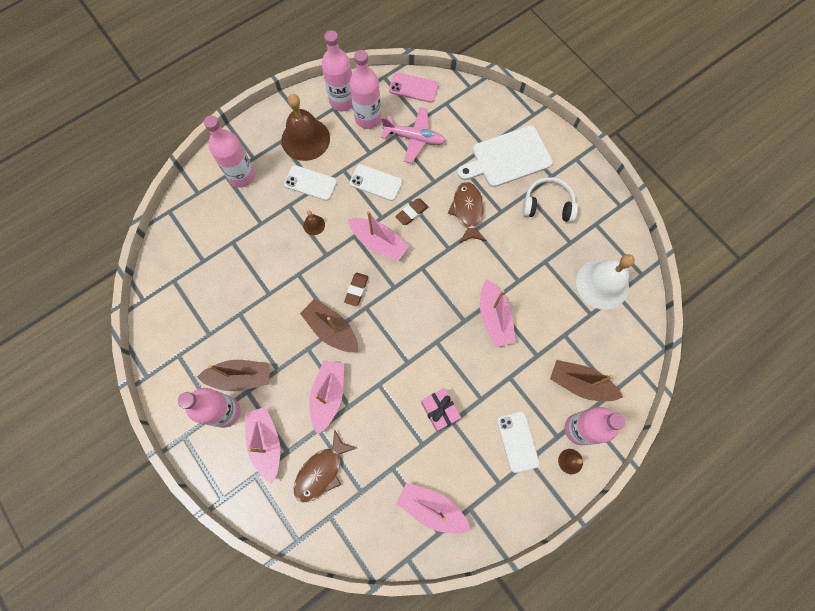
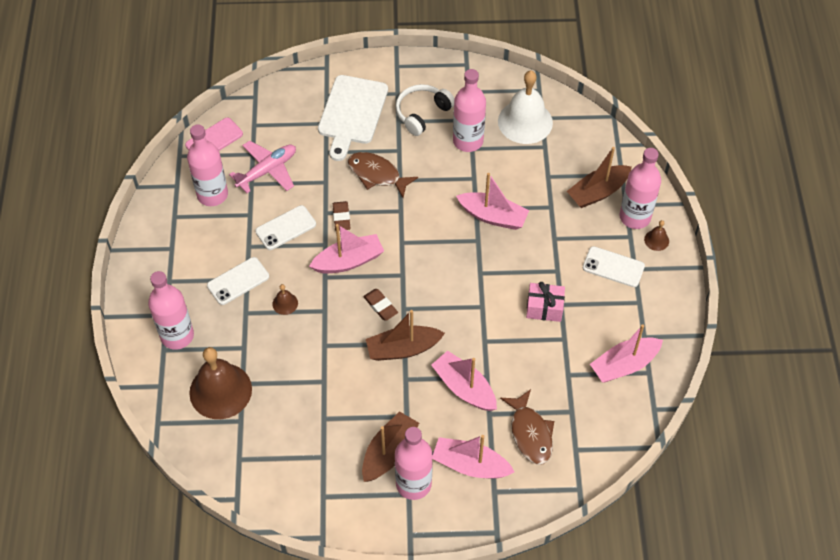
camera: 55 degrees left, 15 degrees down
(305, 139) = (186, 258): brown bell -> brown bell (220, 391)
(342, 101) = (174, 204): pink bottle -> pink bottle (468, 141)

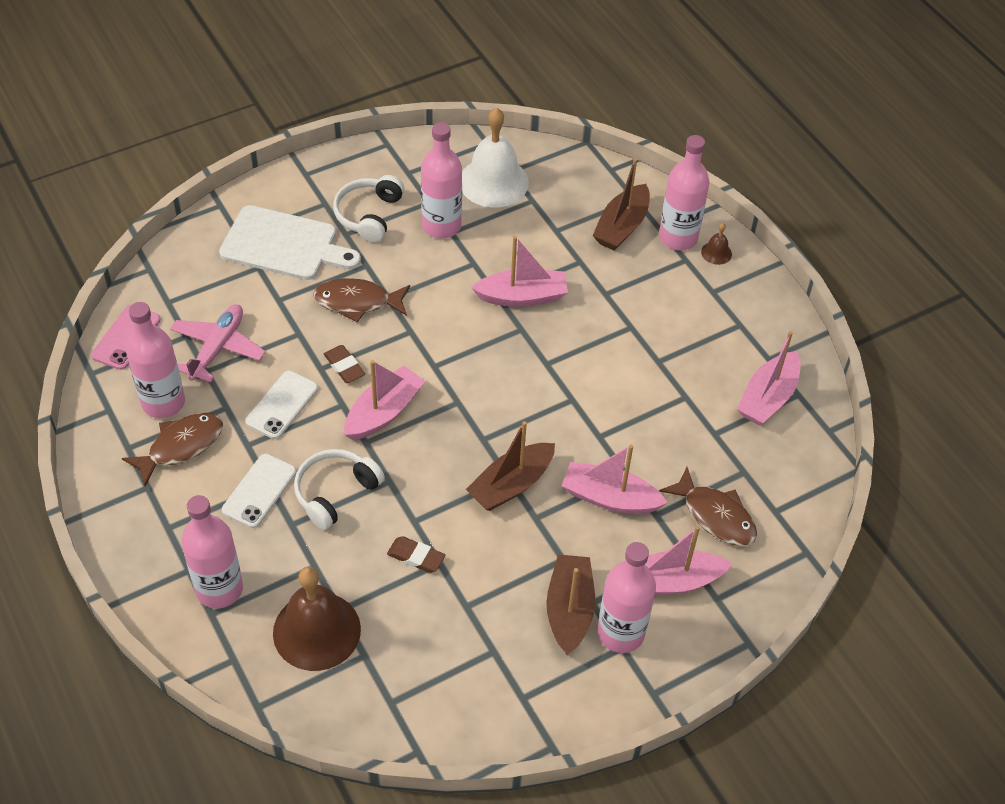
camera: 30 degrees left, 5 degrees down
(207, 229) = (181, 446): none -> brown fish
(285, 303) = (335, 492): brown bell -> white headphones
(352, 113) = (284, 245): white cutting board -> white cutting board turned 60 degrees counterclockwise
(380, 306) = (454, 448): brown eraser -> brown eraser (416, 557)
(544, 308) = (643, 373): pink gift -> none
(613, 267) = (689, 299): white phone -> none

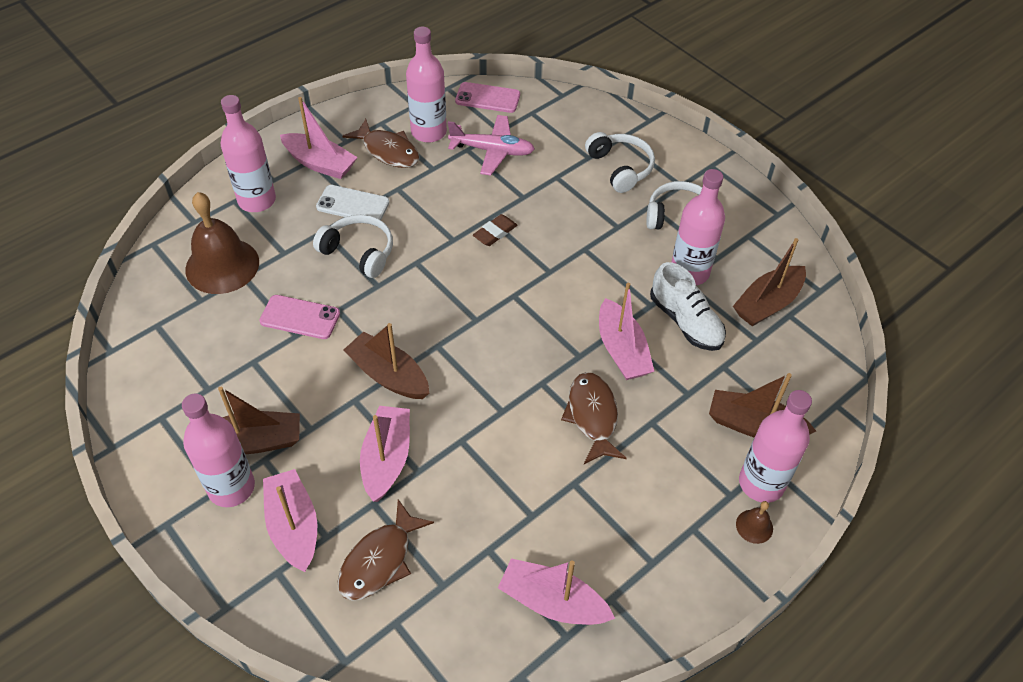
camera: 80 degrees right, 0 degrees up
(282, 405) = (443, 201): white phone -> none
(284, 245) = (620, 168): white cutting board -> white headphones
(357, 302) = (572, 228): brown fish -> brown fish (592, 416)
(384, 412) = (451, 268): pink boat -> pink boat (320, 163)
(416, 557) = (300, 317): brown eraser -> pink phone
(493, 182) = (767, 304): white bell -> brown boat
(500, 243) = (685, 321): none -> white shoe

